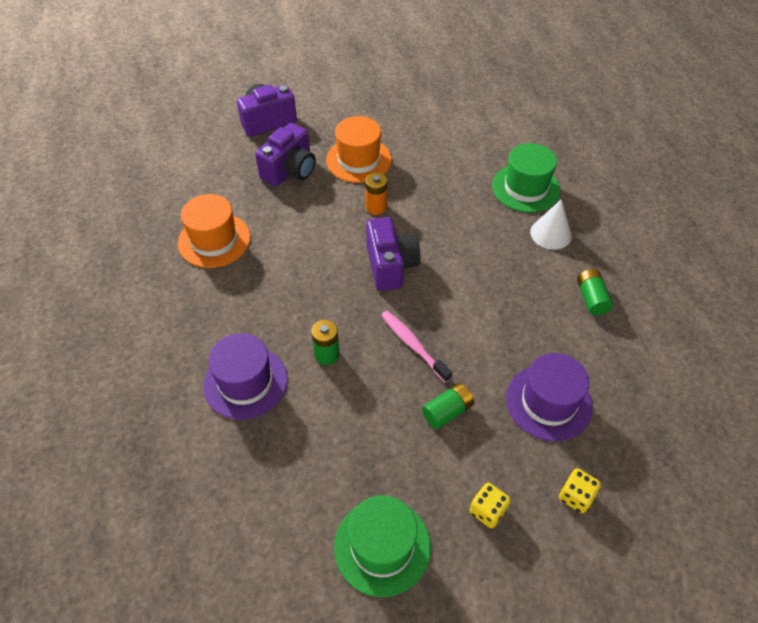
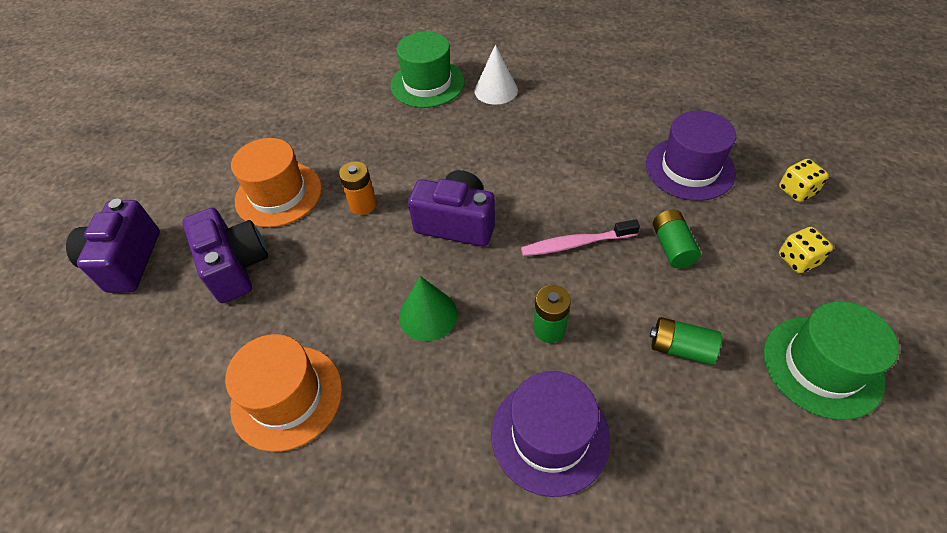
camera: 60 degrees left, 0 degrees up
(304, 282) = (428, 315): none -> green cone
(591, 298) = (587, 95): green battery -> green battery (680, 348)

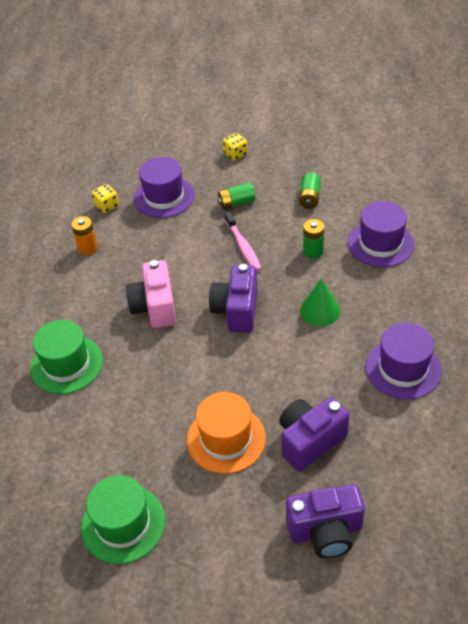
camera: 100 degrees left, 5 degrees down
(287, 397) = (403, 369): orange hat -> purple hat
(363, 205) = (228, 373): orange battery -> orange battery (88, 248)
(485, 150) = (155, 307): none -> pink camera
(496, 90) = (77, 313): white cone -> none
(796, 191) = (179, 152): yellow dice -> yellow dice (107, 206)
(822, 366) = (305, 149): green hat -> green hat (123, 524)

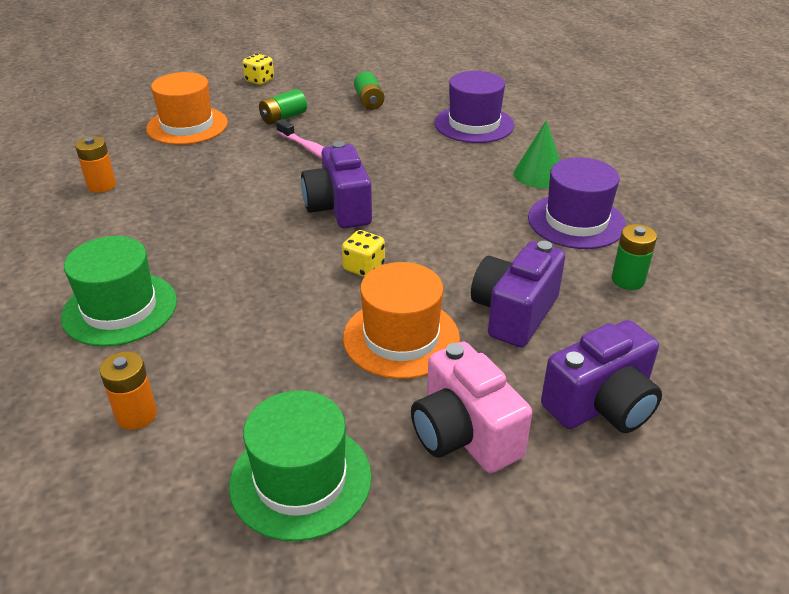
camera: 25 degrees left, 10 degrees down
(51, 449) = (136, 415): none -> orange battery
(107, 206) = (112, 144): yellow dice -> yellow dice (364, 267)
(155, 307) = (226, 225): pink camera -> pink camera (464, 434)
(164, 197) = (187, 126): purple hat -> orange hat
(313, 251) = (401, 142): green battery -> green battery (628, 280)
(320, 310) = (443, 189): green cone -> green cone (539, 175)

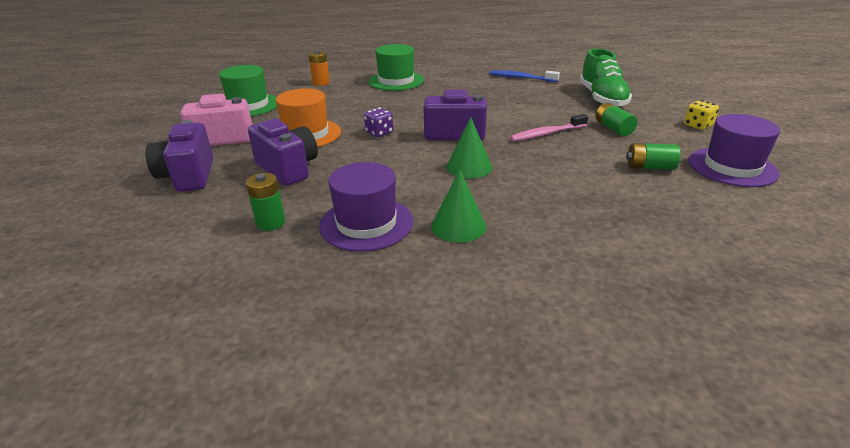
camera: 110 degrees right, 5 degrees down
(102, 186) = (521, 78): orange battery -> blue toothbrush
(187, 126) = (602, 98): orange hat -> green shoe
(364, 267) = (379, 133): yellow dice -> purple dice
(424, 186) = (469, 167): none -> green cone
(474, 124) = (586, 214): purple hat -> purple hat (732, 167)

